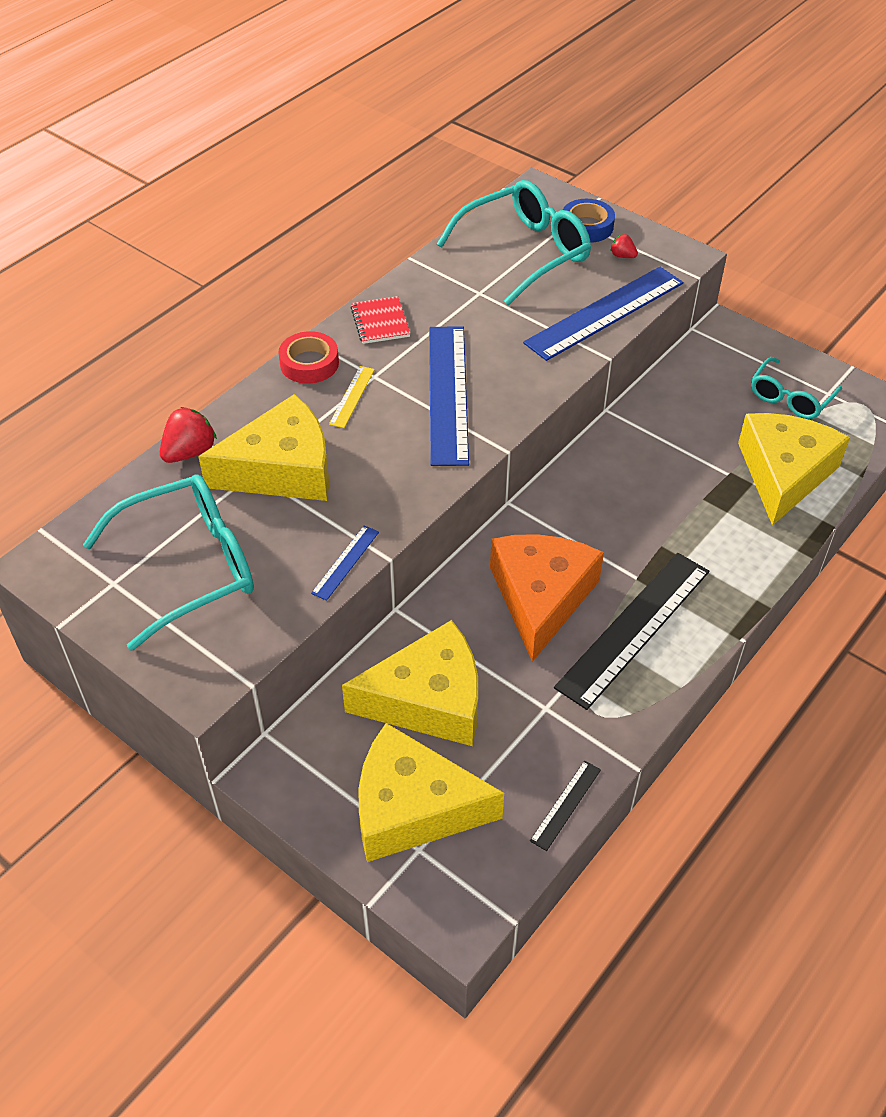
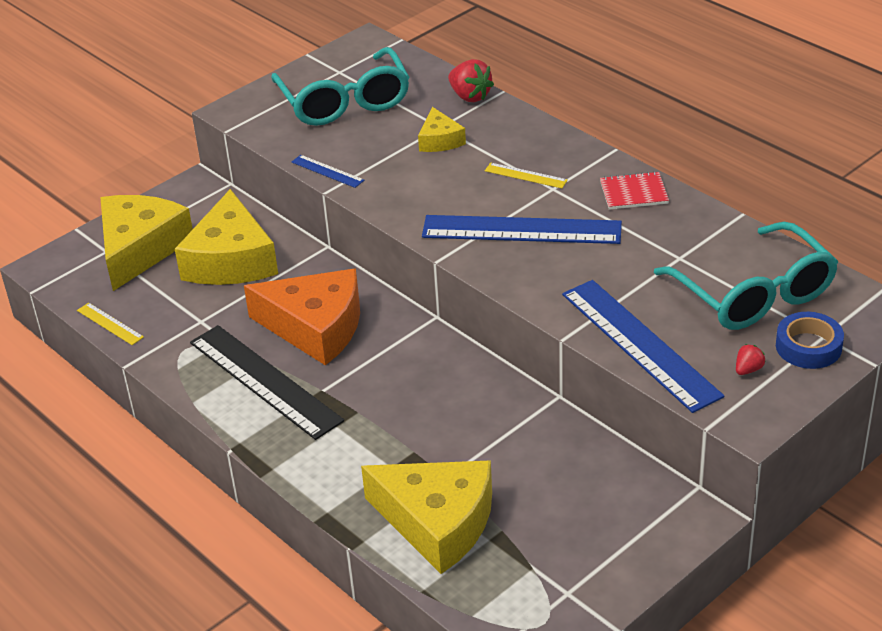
camera: 100 degrees right, 10 degrees down
(282, 469) = (439, 140): yellow cheese -> yellow cheese, size x0.50
(309, 363) = (575, 152): red tape -> none
(566, 805) = (110, 324): black ruler -> yellow ruler
(790, 398) = (562, 554): turquoise glasses -> none

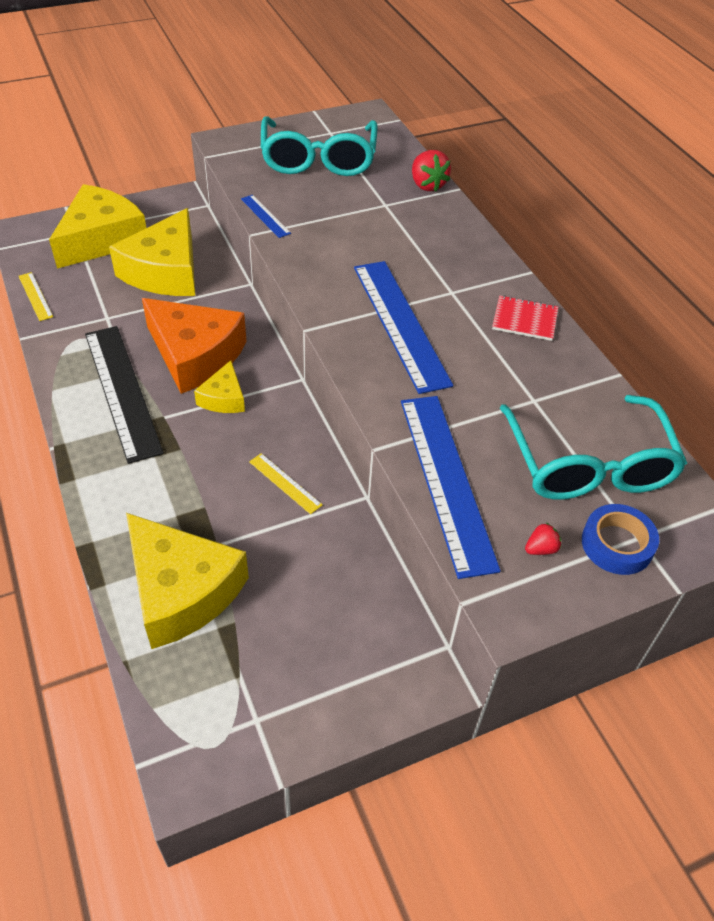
camera: 15 degrees right, 10 degrees up
(439, 140) = (377, 217): yellow cheese -> yellow cheese (223, 398)
(521, 230) = (400, 324): blue ruler -> blue ruler turned 45 degrees clockwise
(525, 175) = (434, 272): yellow ruler -> yellow ruler (285, 483)

